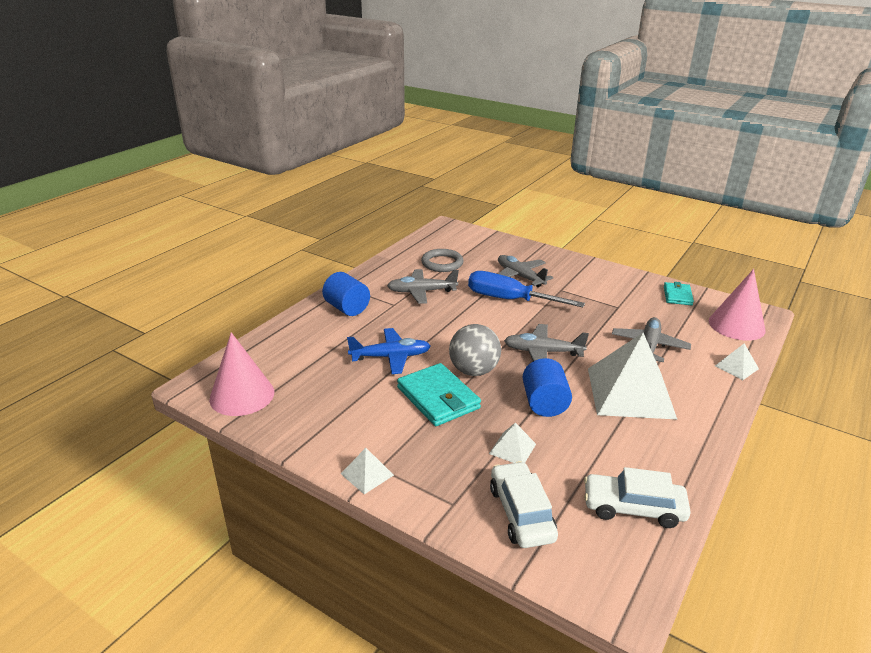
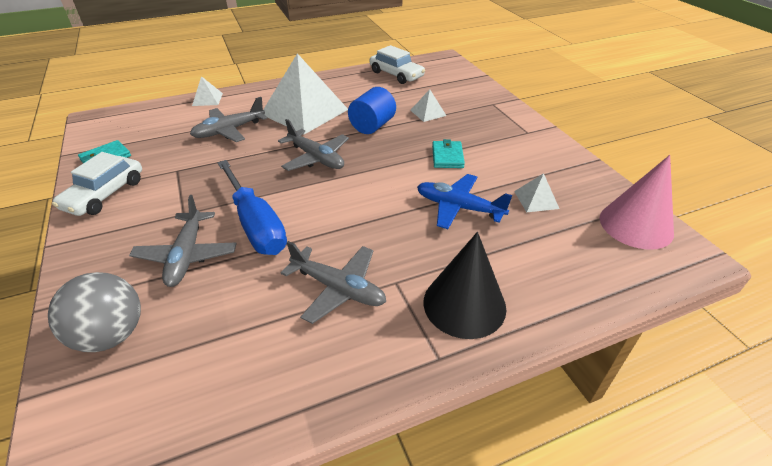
camera: 145 degrees left, 10 degrees up
(347, 308) = (464, 304): blue cylinder -> black cone
(367, 474) = (538, 131): white pyramid -> white pyramid (536, 199)
(438, 398) = (447, 157): turquoise wallet -> turquoise wallet, size x0.59
(442, 263) = (239, 342): grey ring -> none
(473, 371) = (394, 165): grey ball -> grey ball (111, 335)
(521, 513) = (457, 90): white car -> white car (105, 194)
(736, 325) = (135, 119): pink cone -> none

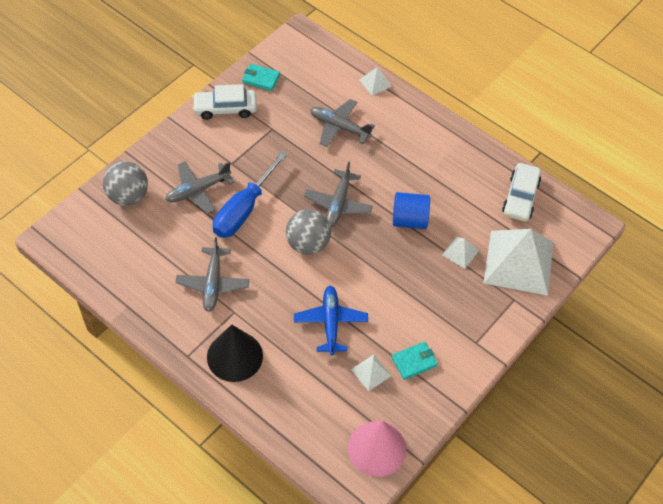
camera: 60 degrees right, 15 degrees up
(305, 111) = (401, 160): white pyramid -> white pyramid (519, 262)
(346, 192) = (308, 244): none -> grey ball
(447, 157) = (395, 292): turquoise wallet -> turquoise wallet (414, 362)

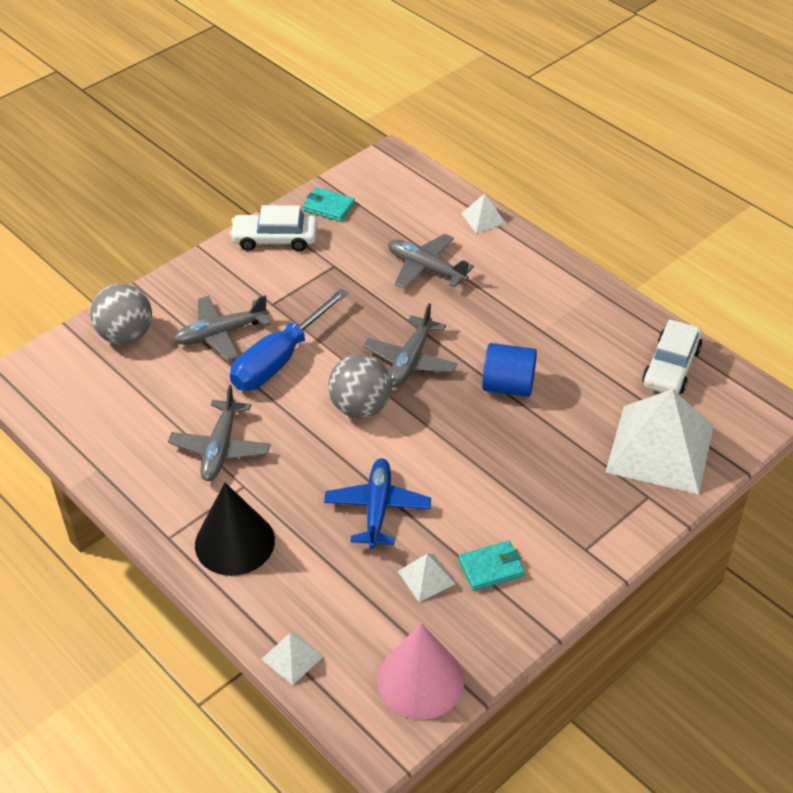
camera: 10 degrees right, 10 degrees down
(460, 252) = (576, 431): white pyramid -> white pyramid (292, 657)

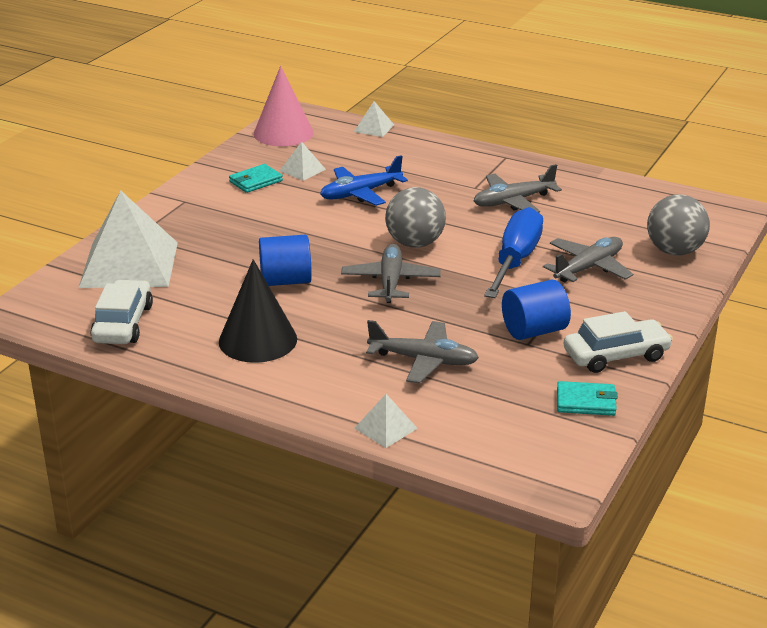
camera: 160 degrees right, 15 degrees down
(220, 448) = (513, 201): grey plane -> grey plane turned 105 degrees counterclockwise
(234, 542) = (455, 162): black cone -> black cone (258, 340)
(320, 276) = (534, 331): none -> blue cylinder
(377, 508) = (360, 193): blue plane -> blue plane turned 75 degrees clockwise

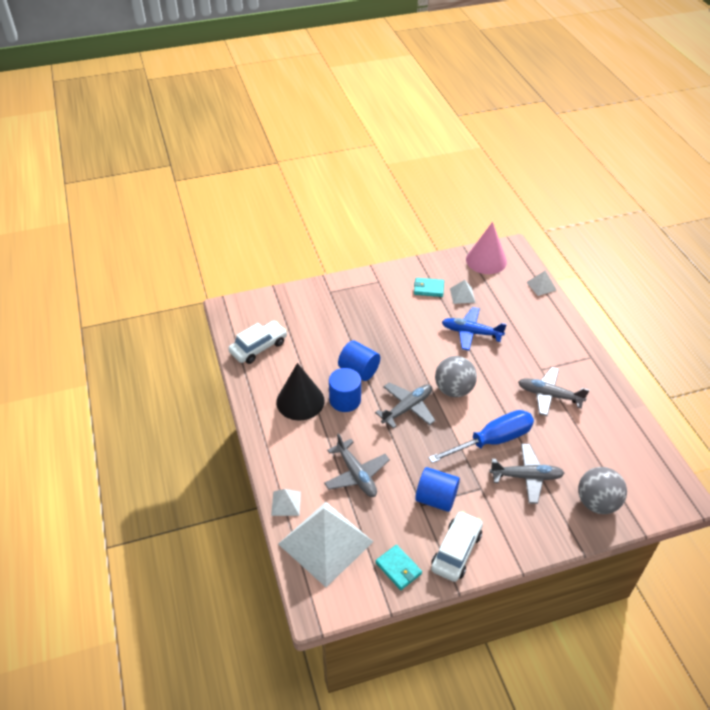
camera: 45 degrees right, 15 degrees up
(129, 264) = (304, 309): white pyramid -> white pyramid (325, 542)
(310, 311) = (345, 400): none -> blue cylinder
(616, 355) = (456, 551): white car -> white car turned 90 degrees counterclockwise

